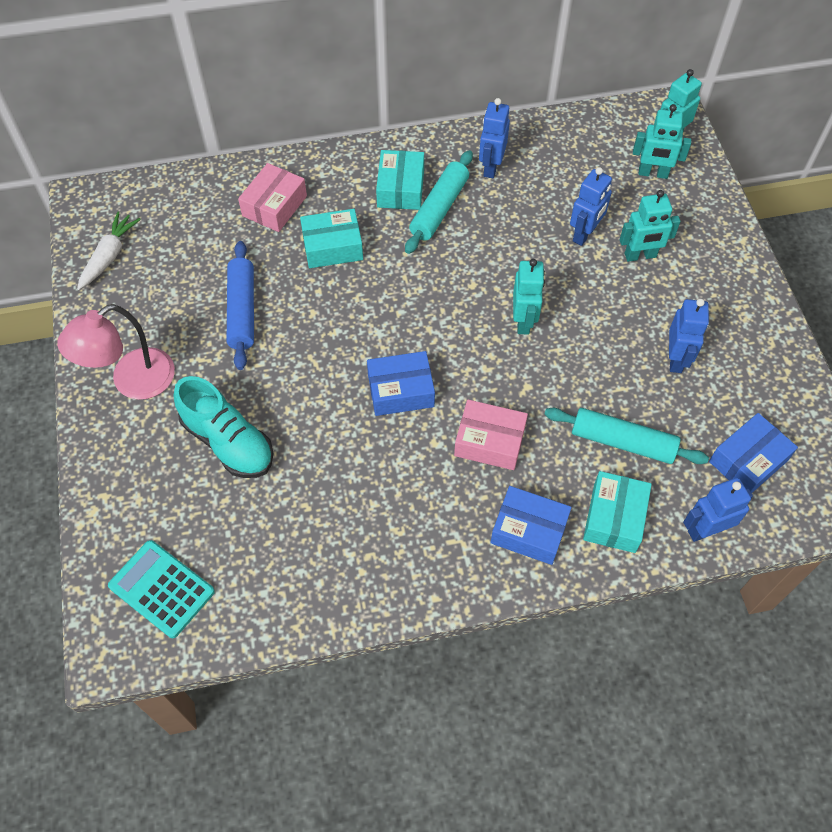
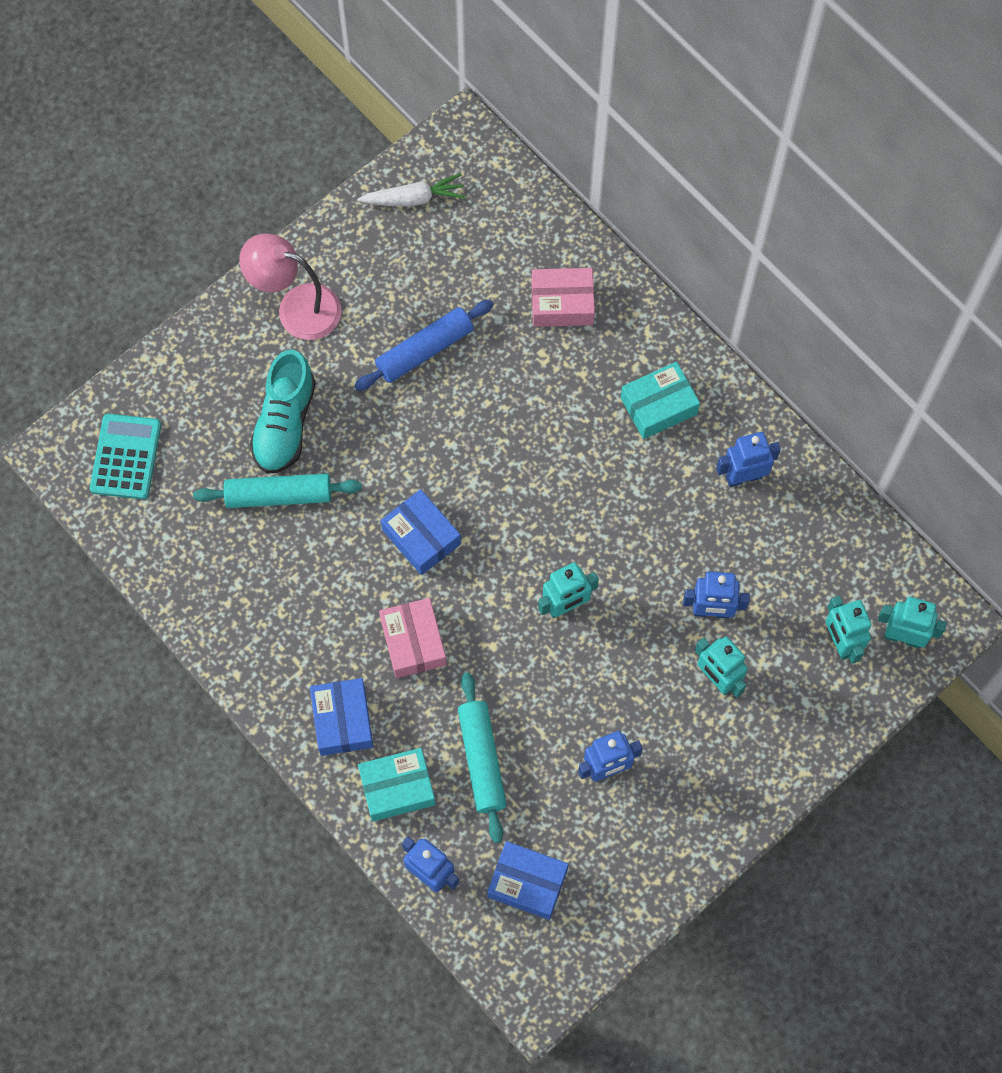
camera: 60 degrees right, 10 degrees up
(332, 247) = (546, 385): turquoise box -> none
(439, 208) = (656, 456): turquoise rolling pin -> turquoise rolling pin (279, 495)

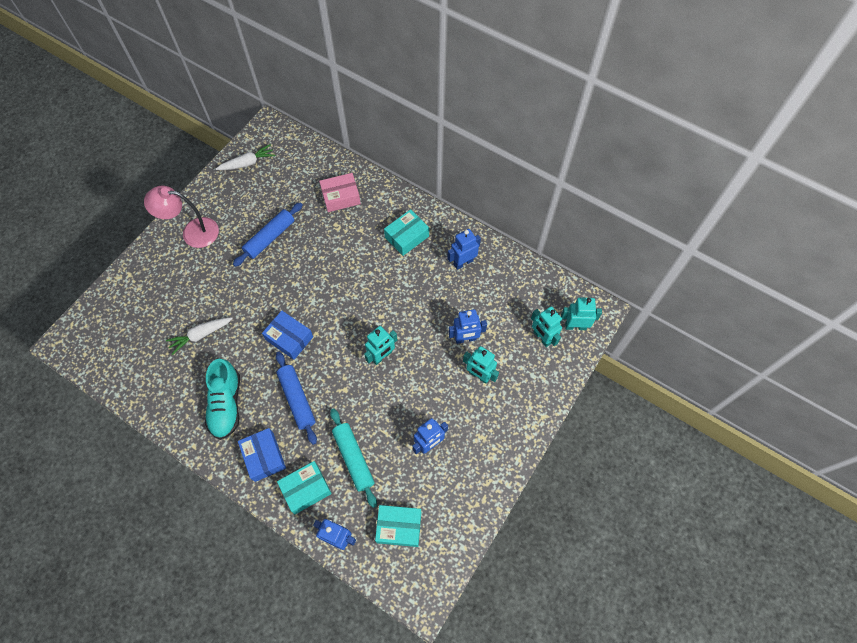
camera: 15 degrees left, 5 degrees down
(126, 457) = (105, 335): turquoise calculator -> none
(279, 495) = (201, 335): turquoise rolling pin -> white carrot
(285, 424) = (197, 295): turquoise shoe -> turquoise shoe (226, 404)
(413, 642) = (297, 399): pink box -> blue rolling pin
(527, 883) = (399, 527): blue box -> turquoise box

